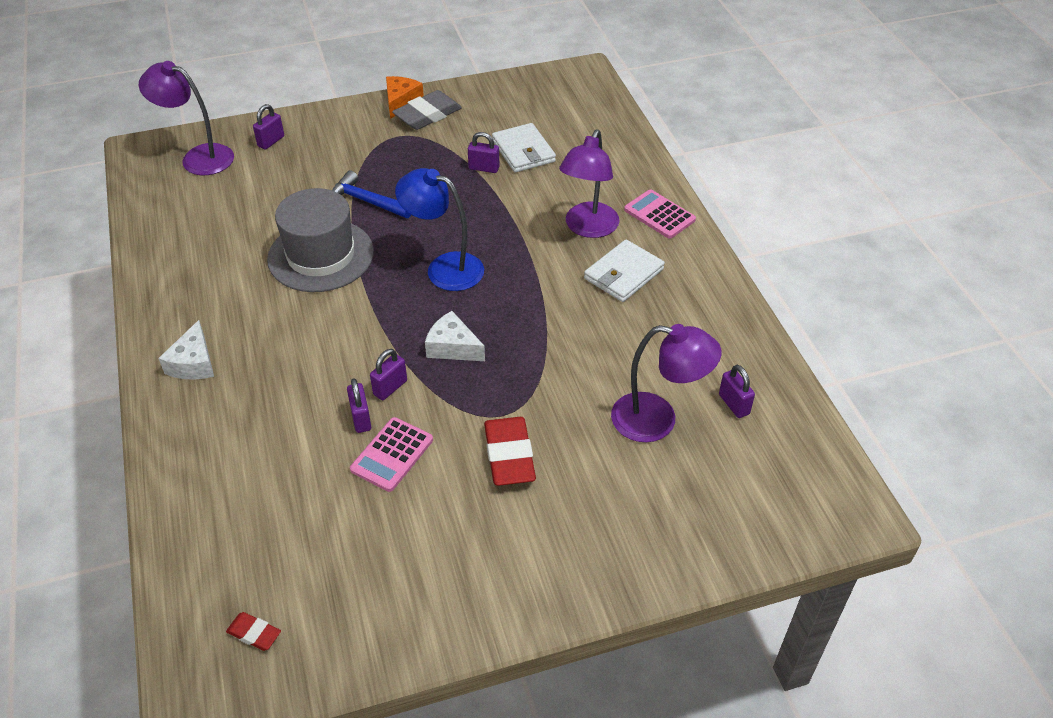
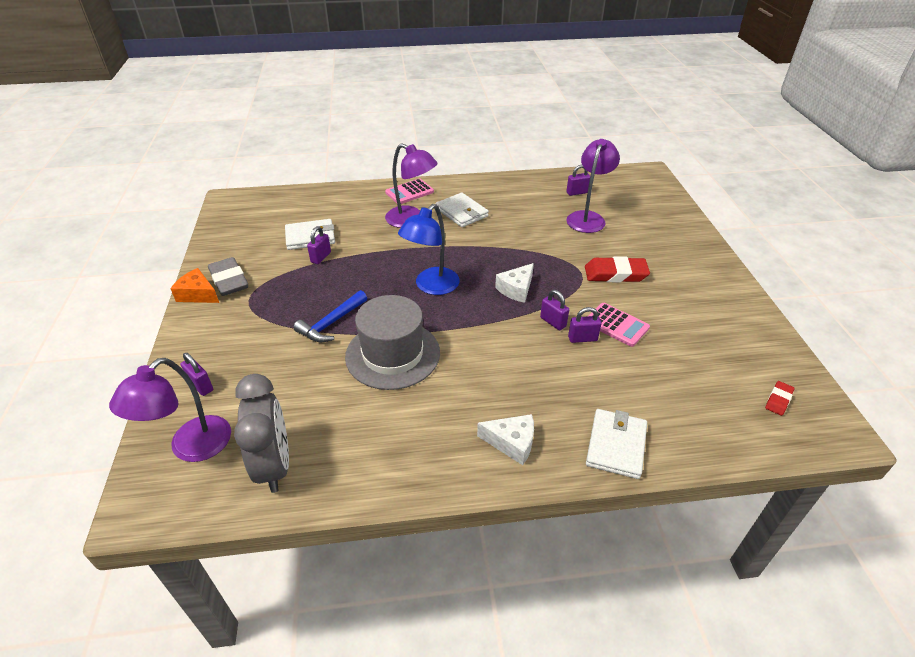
camera: 80 degrees left, 5 degrees down
(176, 208) = (274, 465): none -> grey clock
(185, 451) = (616, 445): none -> white wallet

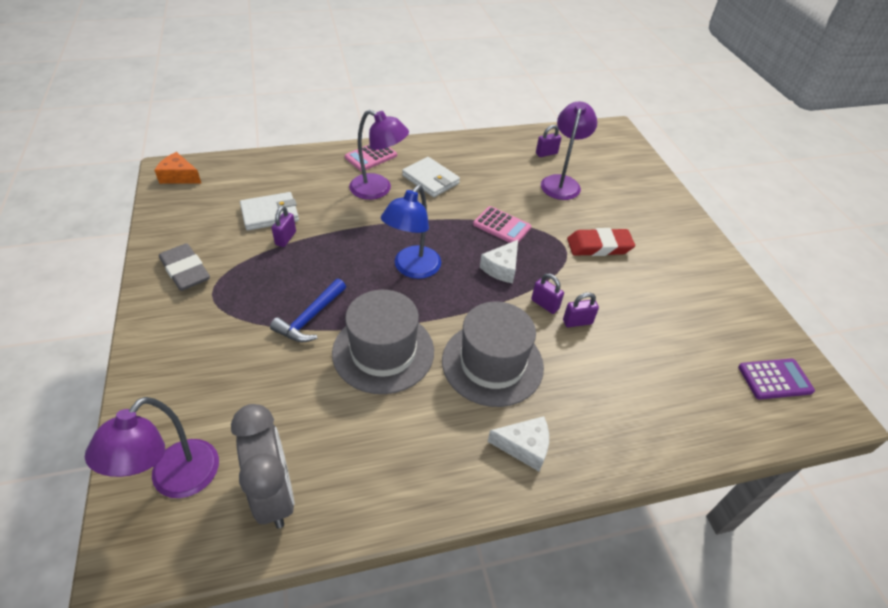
camera: 10 degrees left, 5 degrees up
(198, 294) = (152, 290): orange cheese -> orange cheese (179, 176)
(201, 386) = (174, 403): purple padlock -> none
(493, 370) = (492, 363): none -> grey hat
(616, 325) = (608, 304): pink calculator -> pink calculator (502, 226)
(616, 445) = (628, 441): white wallet -> none
(778, 400) = (775, 379): red eraser -> purple calculator

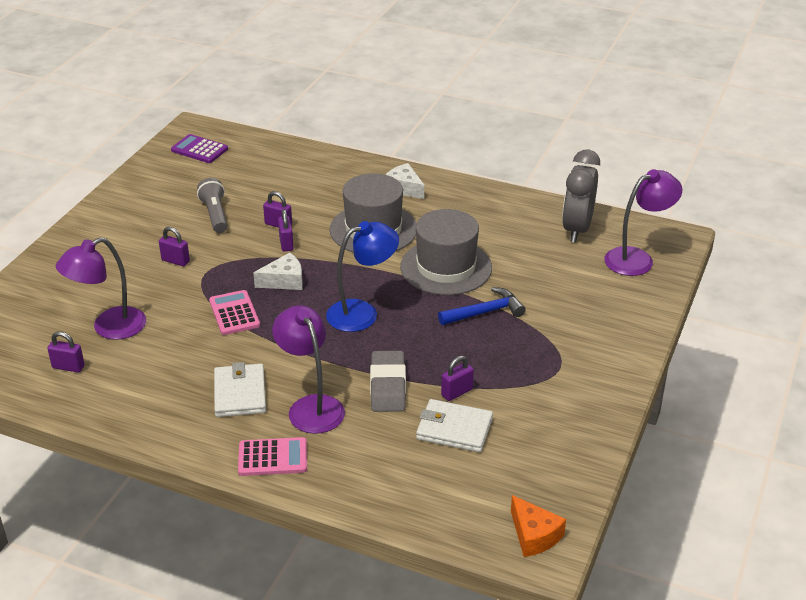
camera: 140 degrees left, 10 degrees down
(185, 271) = (575, 400): grey eraser -> grey eraser (388, 386)
(599, 246) = (175, 261): red eraser -> purple padlock
(639, 304) = (215, 214): none -> grey flashlight

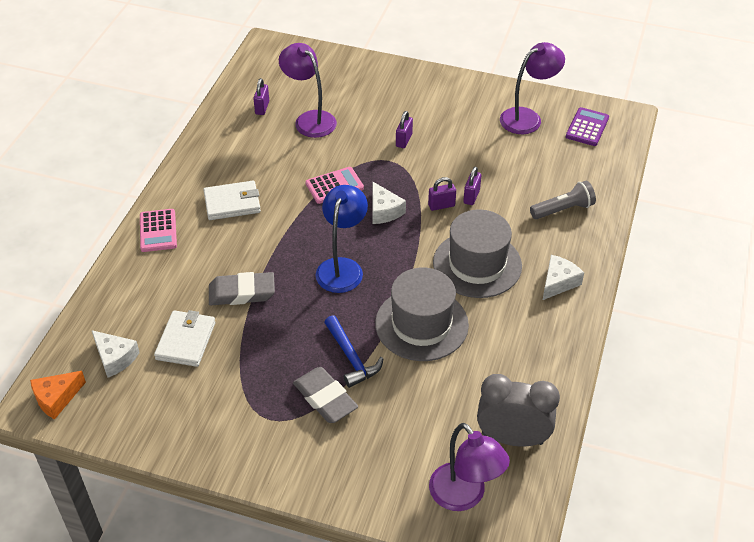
camera: 85 degrees right, 10 degrees up
(215, 214) = (479, 153): grey flashlight -> grey flashlight (563, 209)
(311, 406) = (216, 246): purple lamp -> purple lamp (527, 117)
(362, 313) = (342, 267): blue lamp -> blue lamp turned 135 degrees counterclockwise
(457, 392) = (233, 340): purple padlock -> none
(476, 487) = (115, 358): none -> white cheese
(534, 330) = (325, 398): none -> grey eraser

